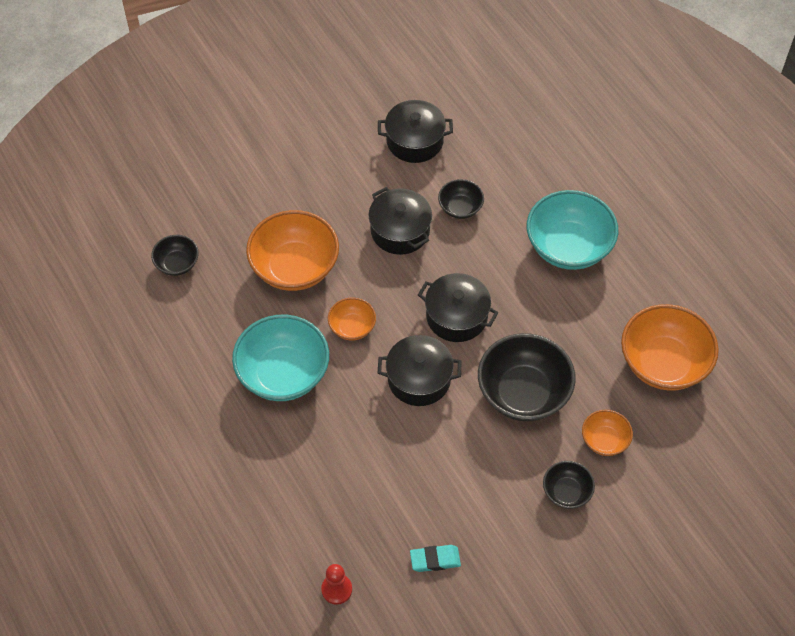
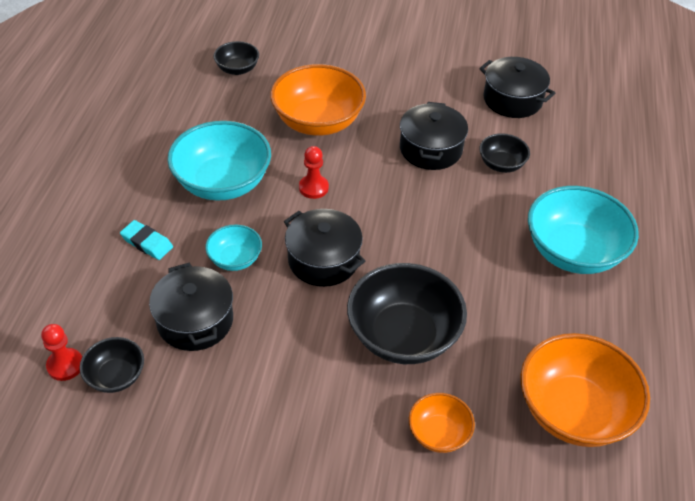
camera: 40 degrees right, 10 degrees down
(352, 327) = (313, 188): orange bowl -> red pawn
(360, 426) = (235, 259): none -> turquoise bowl
(435, 560) = (168, 409): turquoise eraser -> turquoise eraser (147, 243)
(456, 316) = (409, 237): black pot -> black pot (195, 321)
(566, 492) = (351, 449): black bowl -> black bowl (116, 376)

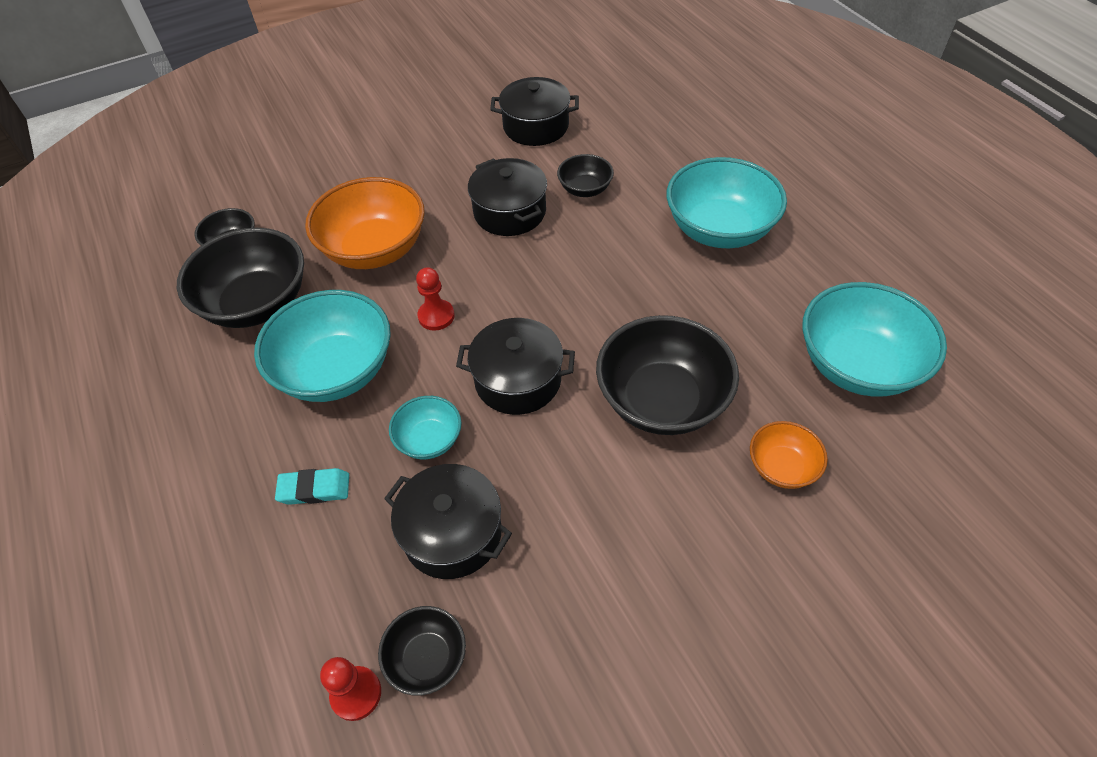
camera: 35 degrees left, 5 degrees up
(217, 114) = (257, 303): none -> black bowl
(573, 411) = (857, 365): orange bowl -> turquoise bowl

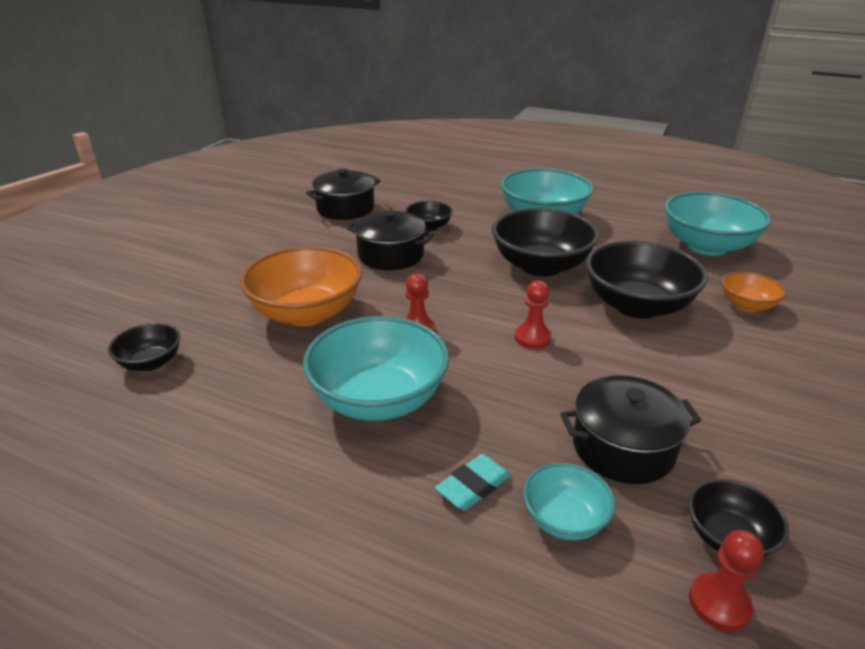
camera: 40 degrees left, 20 degrees down
(257, 303) = (235, 390): black bowl -> black bowl (540, 266)
(429, 440) = (521, 402): turquoise bowl -> turquoise bowl (564, 519)
(518, 380) = (532, 338): black pot -> red pawn

